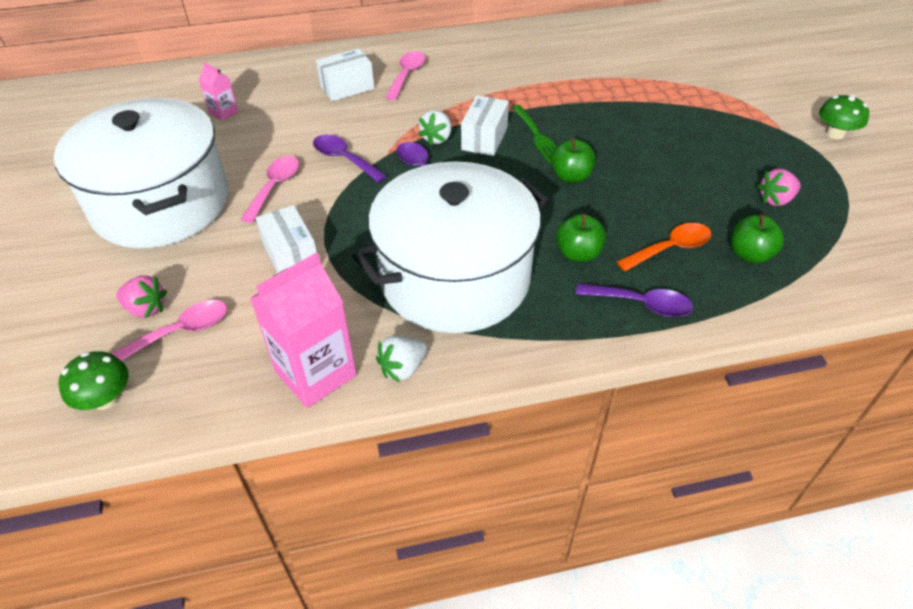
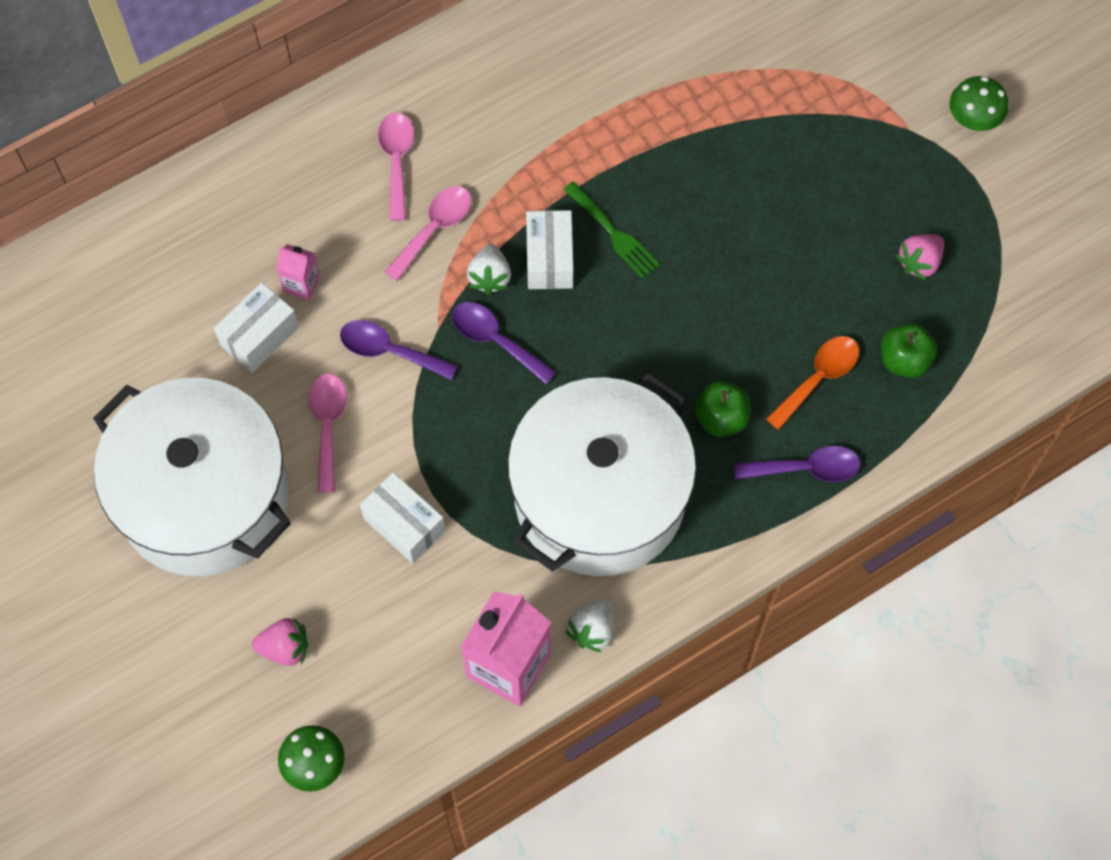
camera: 20 degrees left, 20 degrees up
(181, 331) = (342, 663): pink spoon -> pink spoon (434, 228)
(224, 113) = (185, 314): pink carton -> pink carton (302, 284)
(347, 87) = (327, 212): white box -> white box (259, 336)
(571, 176) = (677, 295): green apple -> none

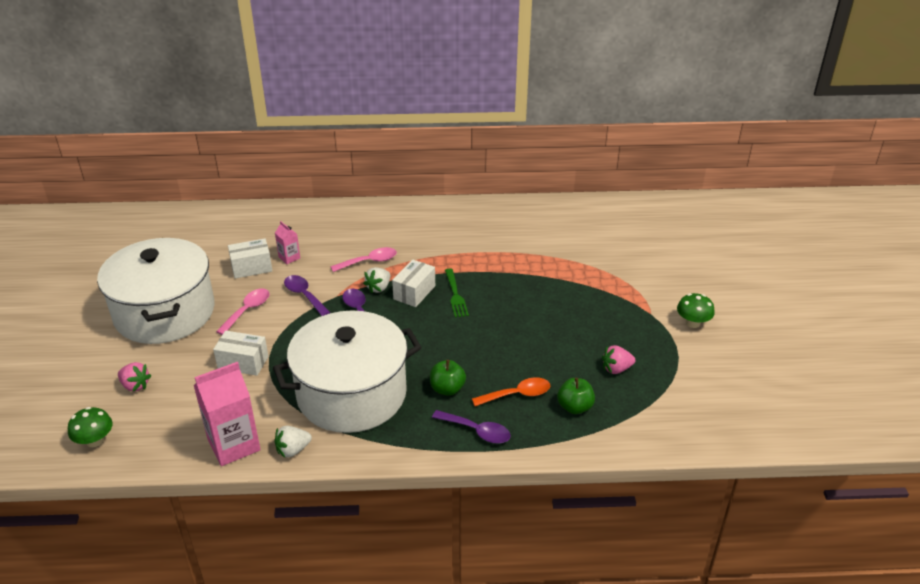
camera: 30 degrees right, 30 degrees down
(397, 160) = (375, 233): pink spoon -> none
(404, 525) = (243, 362): white box -> white box turned 60 degrees counterclockwise

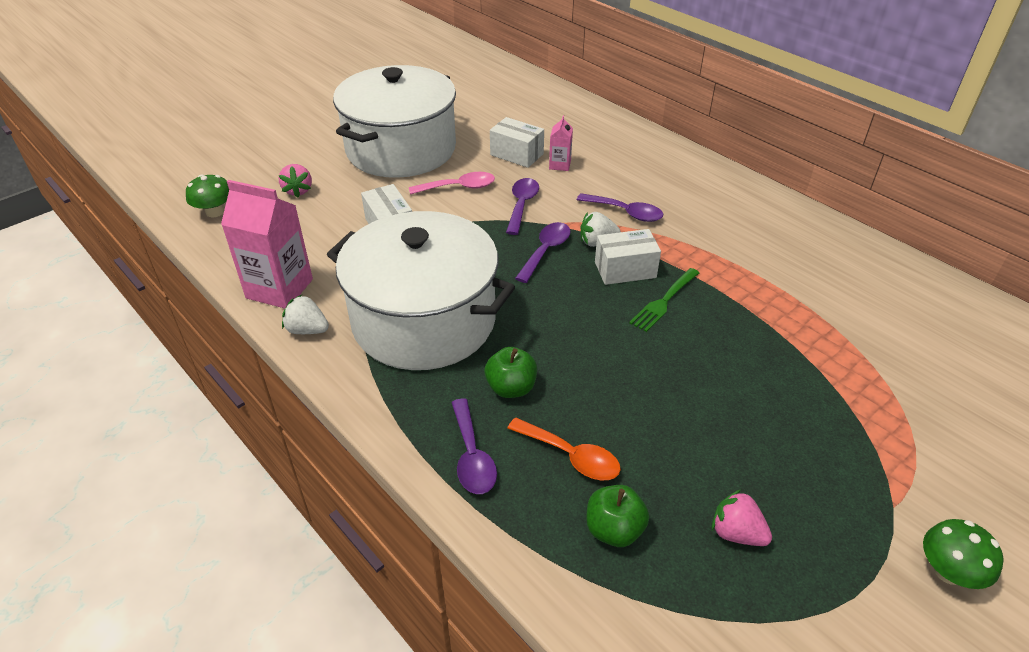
camera: 50 degrees right, 5 degrees up
(369, 261) = (626, 212): pink spoon -> purple spoon

